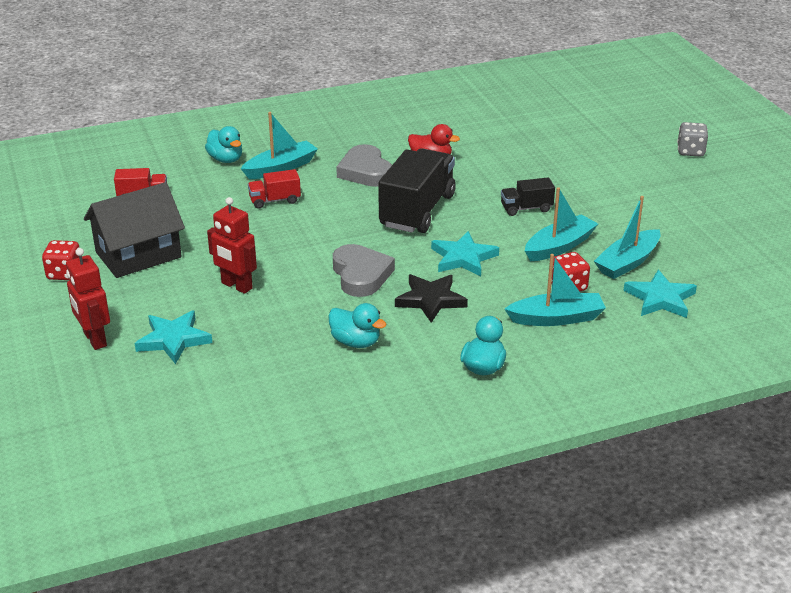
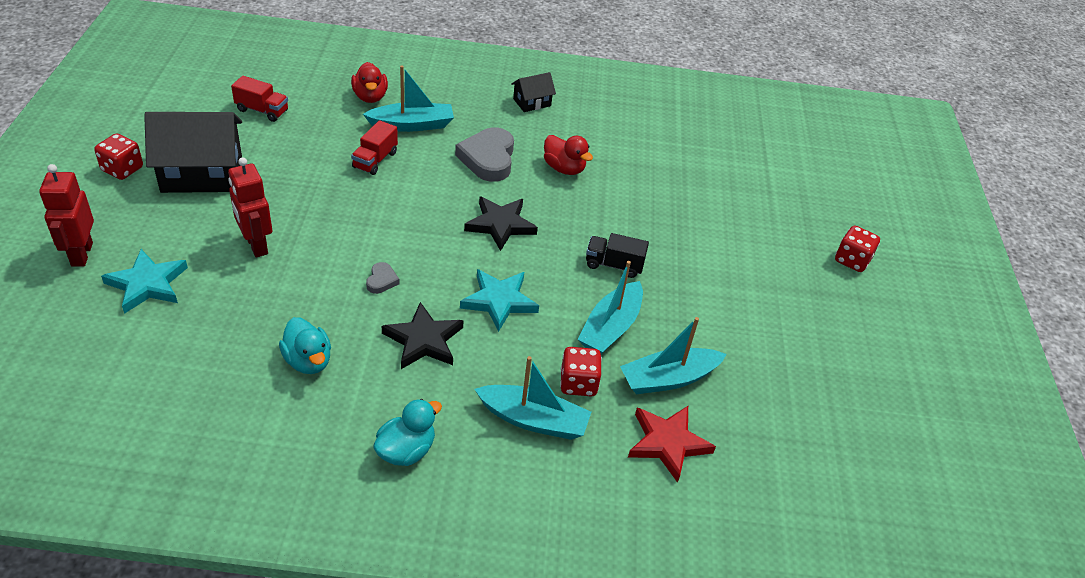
camera: 20 degrees right, 10 degrees up
(226, 159) = (370, 97): turquoise duck -> red duck
(275, 200) = (375, 160): red truck -> red truck turned 75 degrees counterclockwise
(361, 275) = (381, 280): grey heart -> grey heart, size x0.47
(363, 124) = (532, 102): none -> black house
(417, 211) = (500, 225): black truck -> black star
(559, 246) = (610, 327): turquoise boat -> turquoise boat turned 135 degrees clockwise
(660, 298) = (667, 443): turquoise star -> red star
(690, 151) = (852, 260): grey dice -> red dice

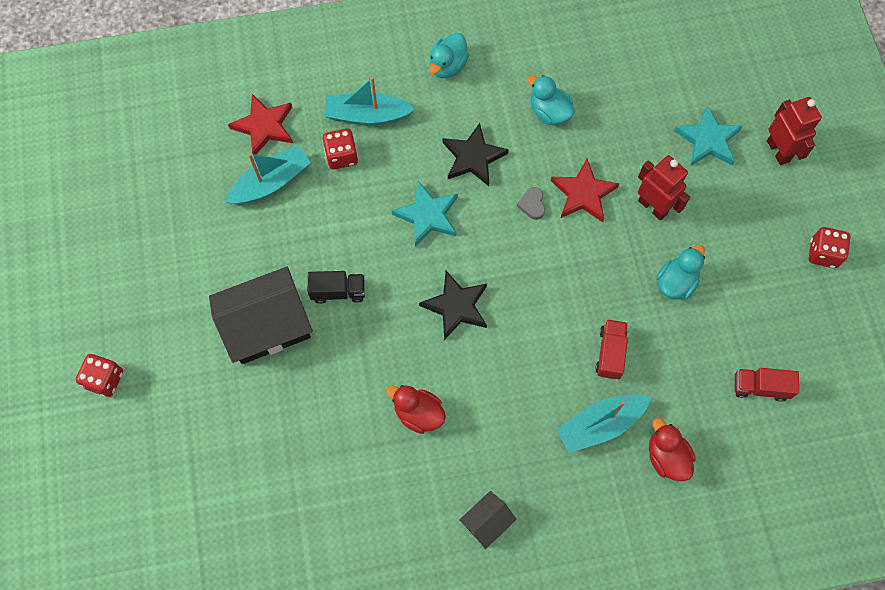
camera: 170 degrees right, 25 degrees up
(202, 174) = (753, 273): black house -> black house (267, 326)
(279, 187) = (676, 282): none -> turquoise duck
(321, 275) = (583, 194): none -> red star
(488, 158) = (501, 399): grey heart -> none
(610, 327) = (327, 218): turquoise boat -> none

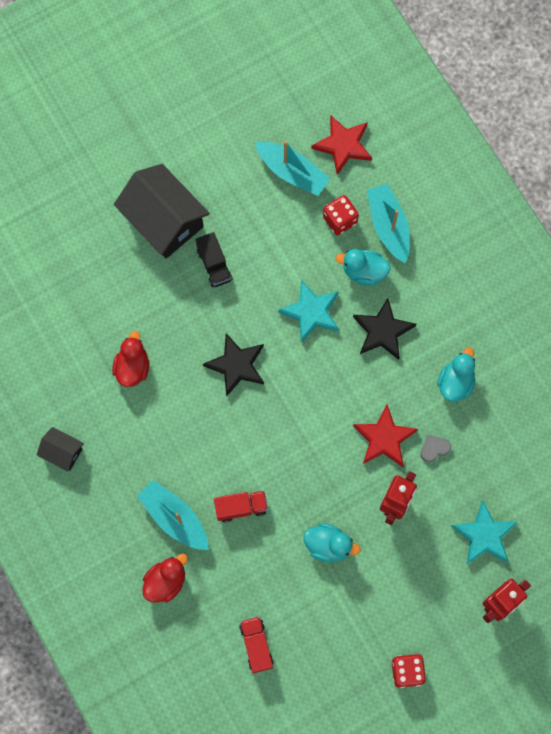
camera: 70 degrees right, 5 degrees up
(105, 379) = (75, 117): red dice -> none
(447, 66) = (467, 277): turquoise duck -> turquoise duck (364, 272)
(532, 204) = (356, 397): grey heart -> grey heart (434, 448)

